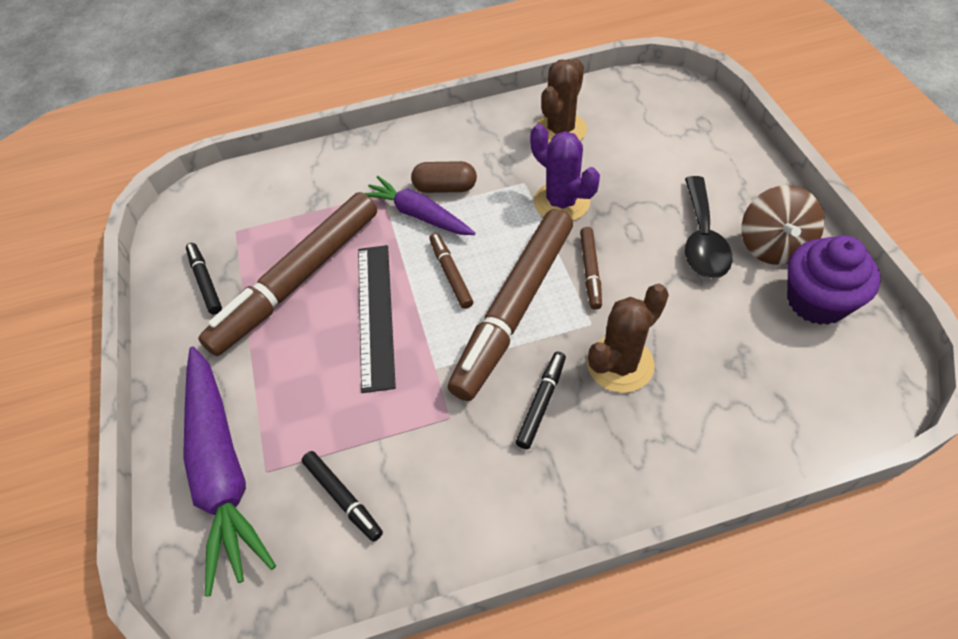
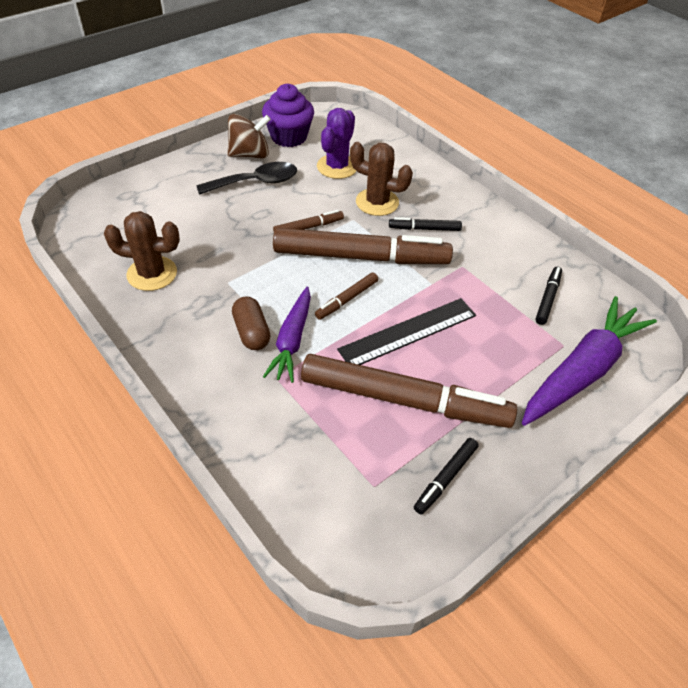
camera: 120 degrees left, 5 degrees down
(561, 202) = (244, 255): purple cactus -> purple cactus (337, 167)

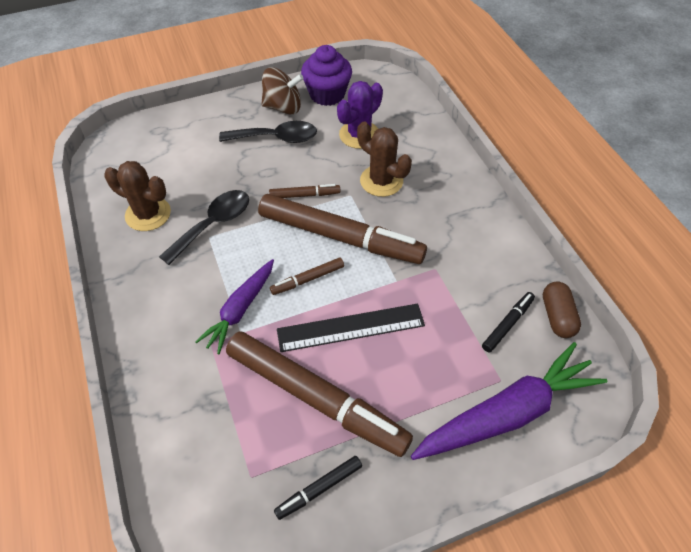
camera: 20 degrees right, 5 degrees up
(227, 270) = (213, 224): none -> black spoon
(251, 332) = (208, 293): brown capsule -> brown capsule (557, 316)
(424, 229) = (415, 219): black marker -> none

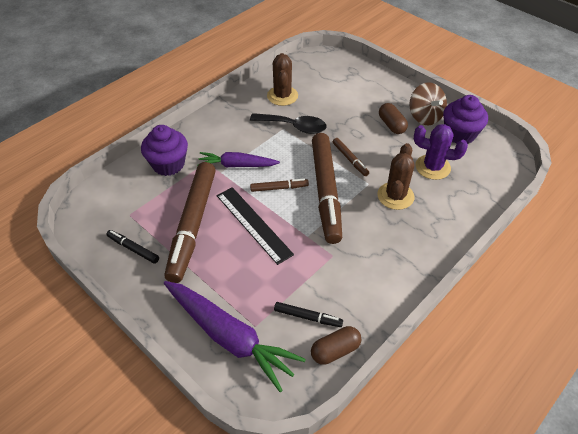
camera: 65 degrees right, 5 degrees down
(183, 393) = (168, 164): none -> purple cupcake
(276, 138) = (391, 125): black spoon -> brown capsule
(307, 279) = (279, 188): brown marker -> brown marker turned 135 degrees clockwise

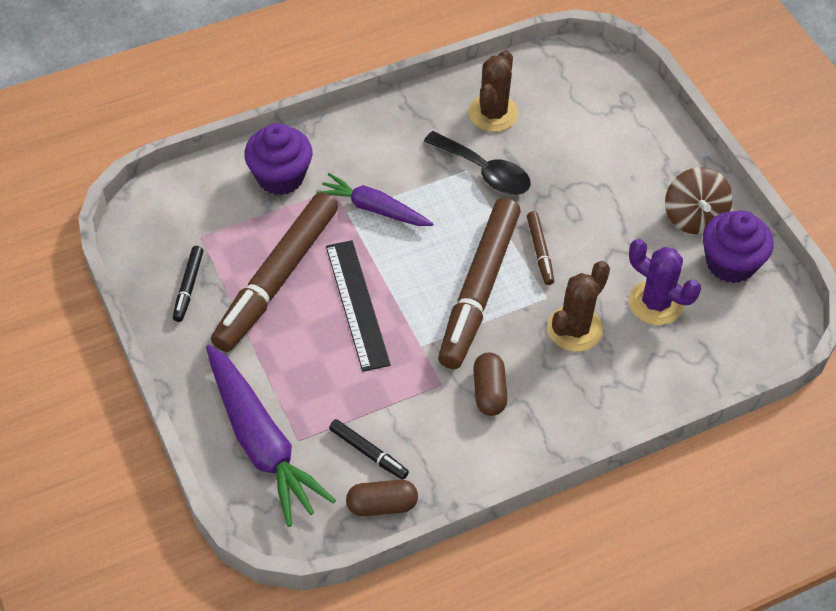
camera: 20 degrees right, 5 degrees up
(133, 249) = (188, 287): black marker -> black marker turned 135 degrees counterclockwise
(279, 188) = (416, 263): brown marker -> none
(391, 125) = (633, 215): brown capsule -> brown capsule (489, 392)

